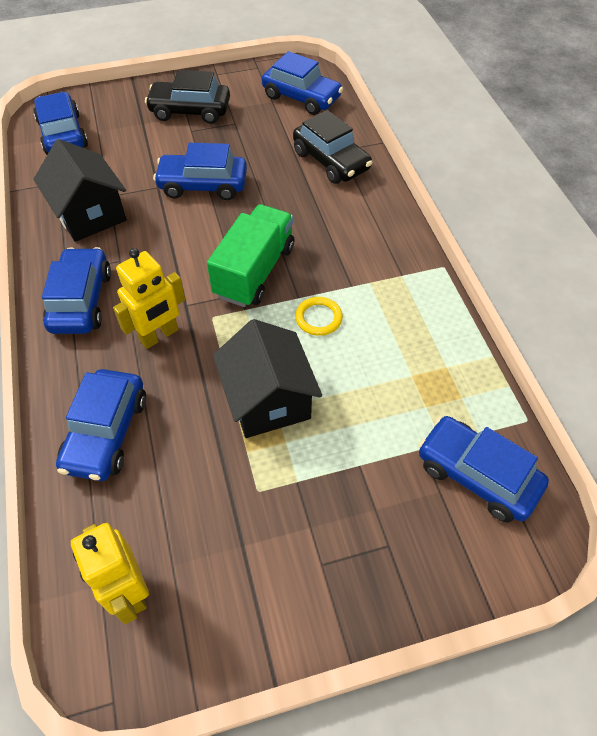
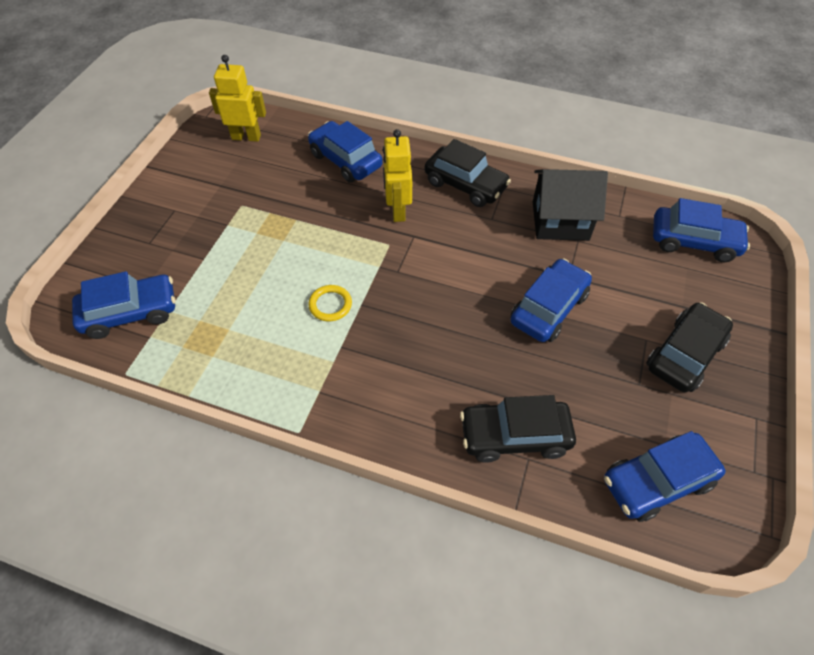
camera: 125 degrees right, 0 degrees up
(81, 301) = (465, 185): blue car -> black car
(255, 271) = (412, 291): green truck -> none
(268, 400) = (292, 239): black house -> none

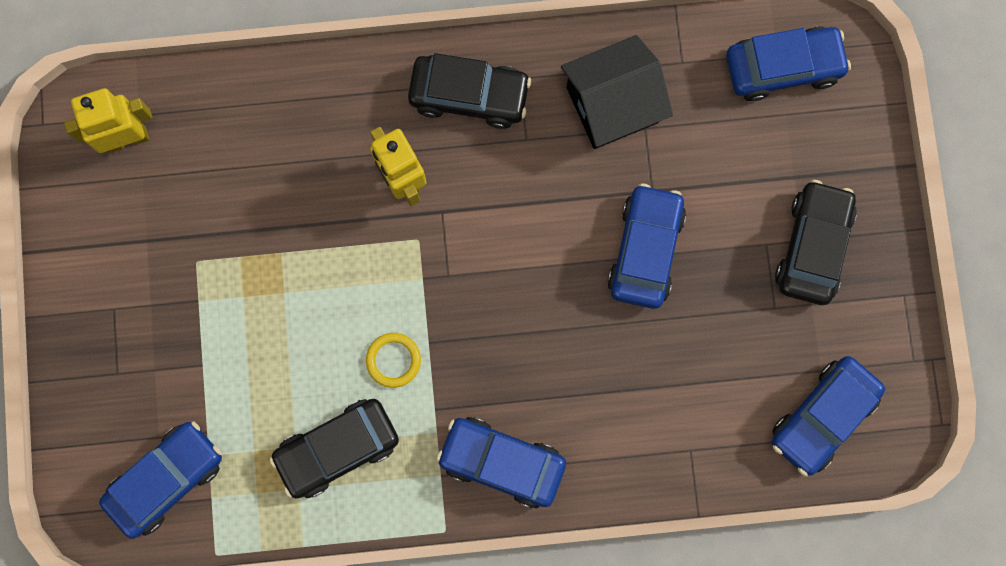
camera: 25 degrees left, 25 degrees up
(345, 160) = (289, 121): blue car -> blue car (502, 462)
(514, 436) = (667, 431): black car -> black car (337, 448)

